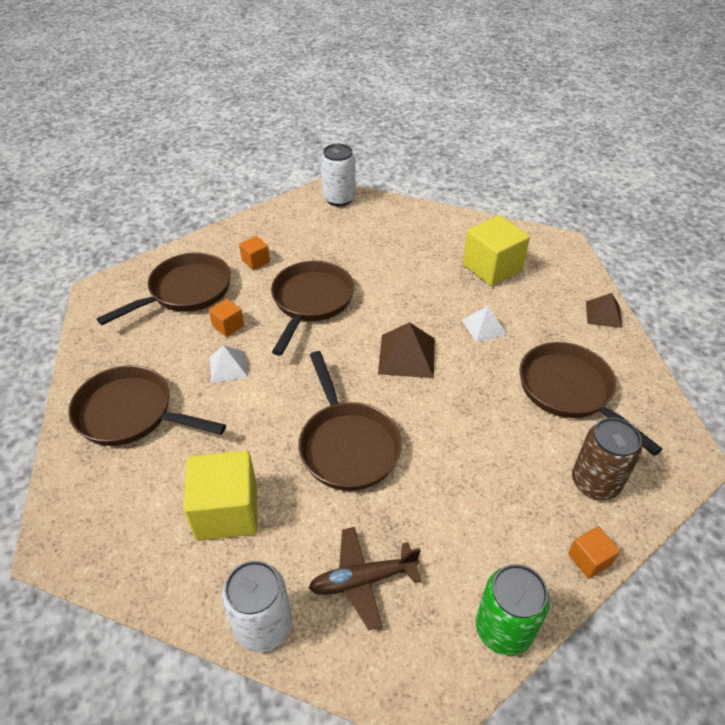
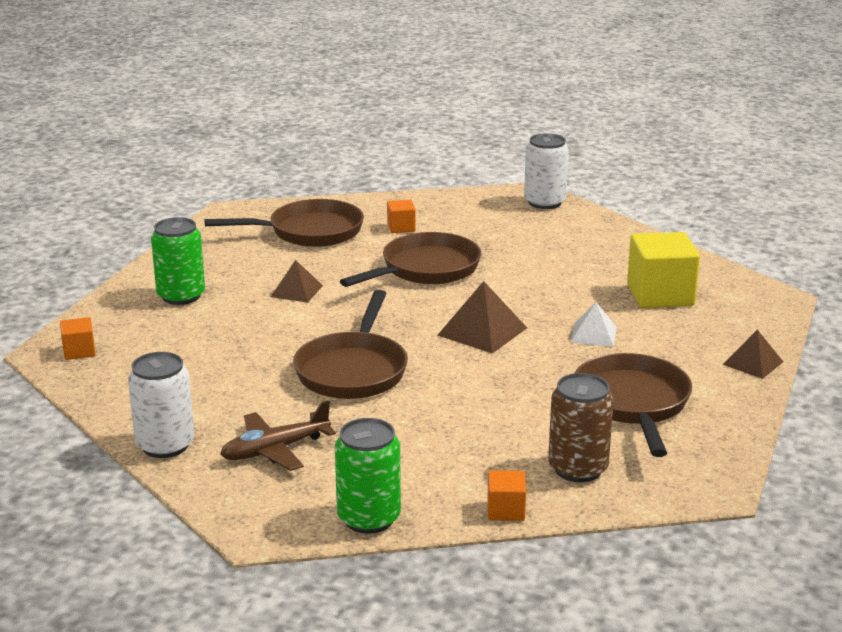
camera: 30 degrees right, 20 degrees down
(131, 414) = (181, 296): brown pan -> green can
(227, 511) = (202, 375): yellow cube -> none
(228, 326) = (325, 264): orange cube -> orange cube (79, 351)
(228, 367) = (297, 291): white pyramid -> brown pyramid
(362, 580) = (275, 450): brown plane -> brown plane turned 45 degrees counterclockwise

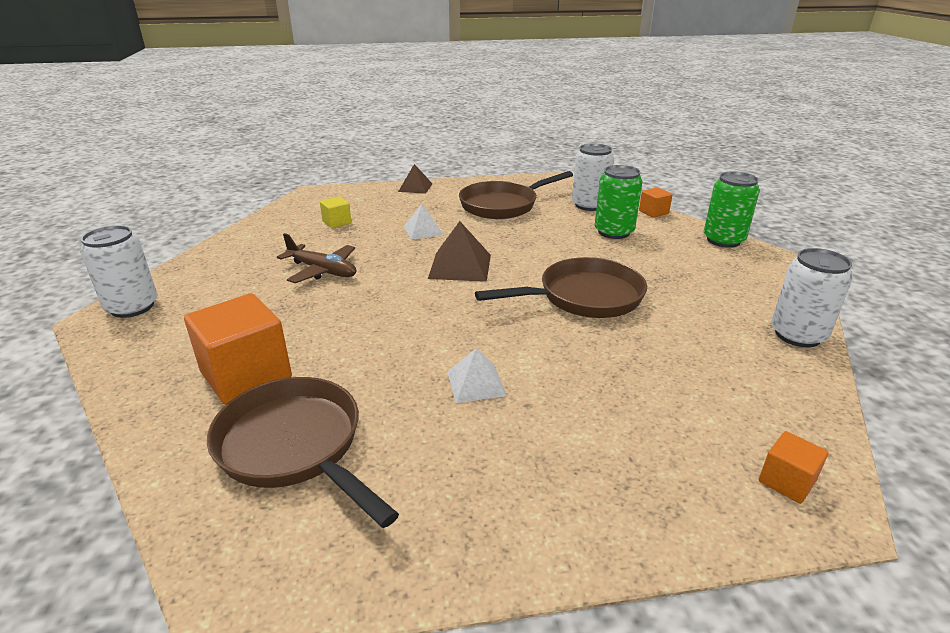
camera: 120 degrees left, 5 degrees up
(181, 296) = (576, 471): green can -> green can (614, 232)
(275, 450) = (722, 289): brown plane -> brown plane (322, 271)
(297, 291) = (476, 383): brown pyramid -> white pyramid
(401, 227) = (246, 375): orange cube -> orange cube, size x2.03
(425, 269) = (359, 324): brown pan -> none
(578, 469) = (589, 205): brown can -> white can
(660, 295) = (337, 222): yellow cube -> yellow cube, size x0.49

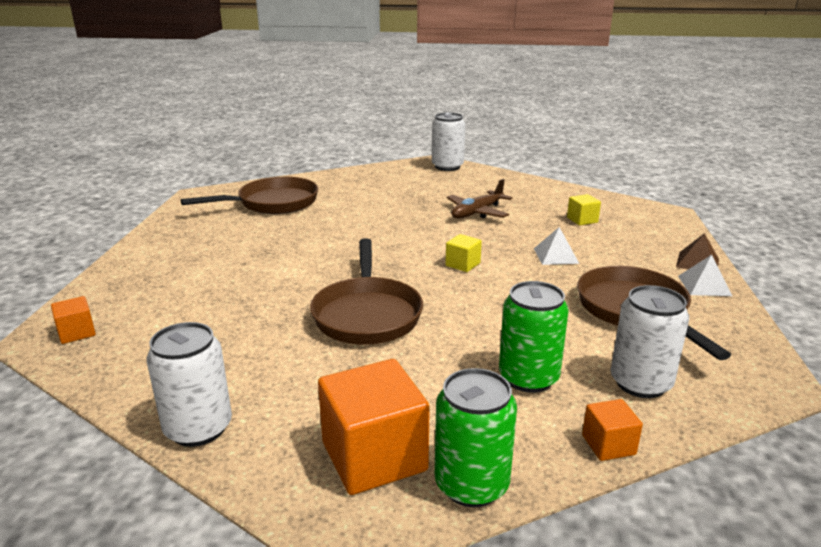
camera: 105 degrees right, 5 degrees down
(246, 375) = (347, 193): orange cube -> orange cube (374, 456)
(460, 266) = (463, 264): brown pyramid -> yellow cube
(476, 383) = (281, 250): white pyramid -> white pyramid (704, 285)

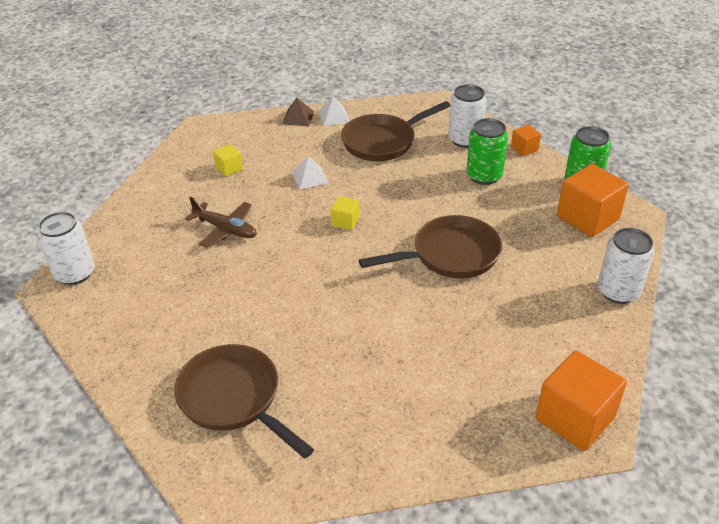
camera: 105 degrees left, 15 degrees up
(77, 333) = (575, 418): orange cube -> orange cube, size x2.03

